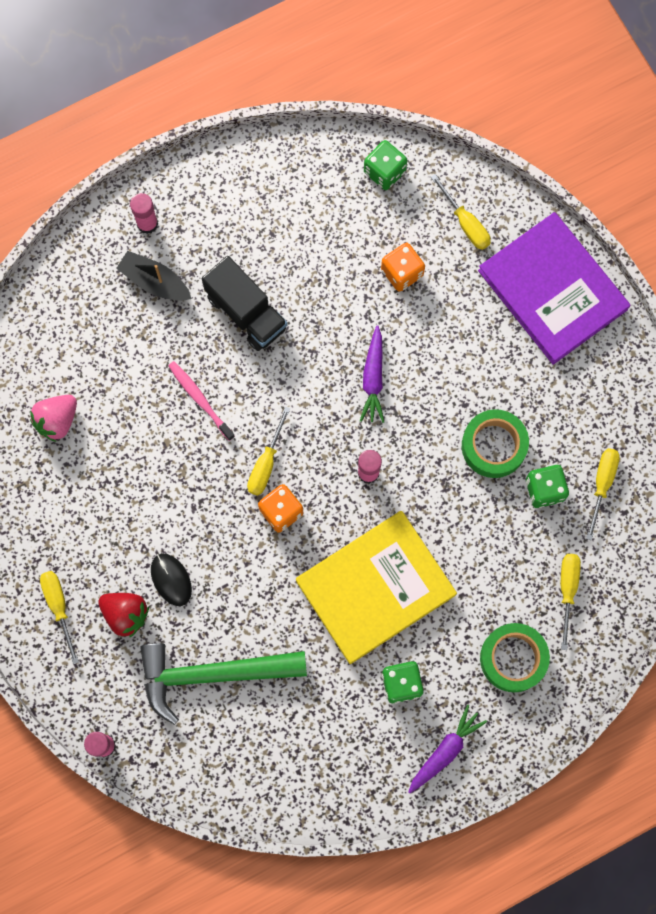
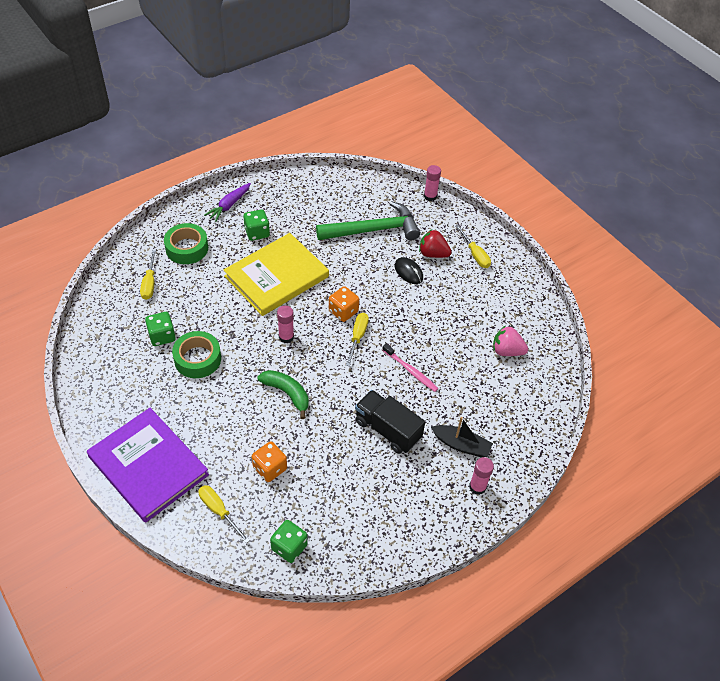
camera: 170 degrees right, 25 degrees down
(57, 420) = (506, 351): pink strawberry -> pink strawberry turned 105 degrees counterclockwise
(373, 379) = (287, 393): purple carrot -> green banana
(602, 484) = (121, 342): yellow screwdriver -> none

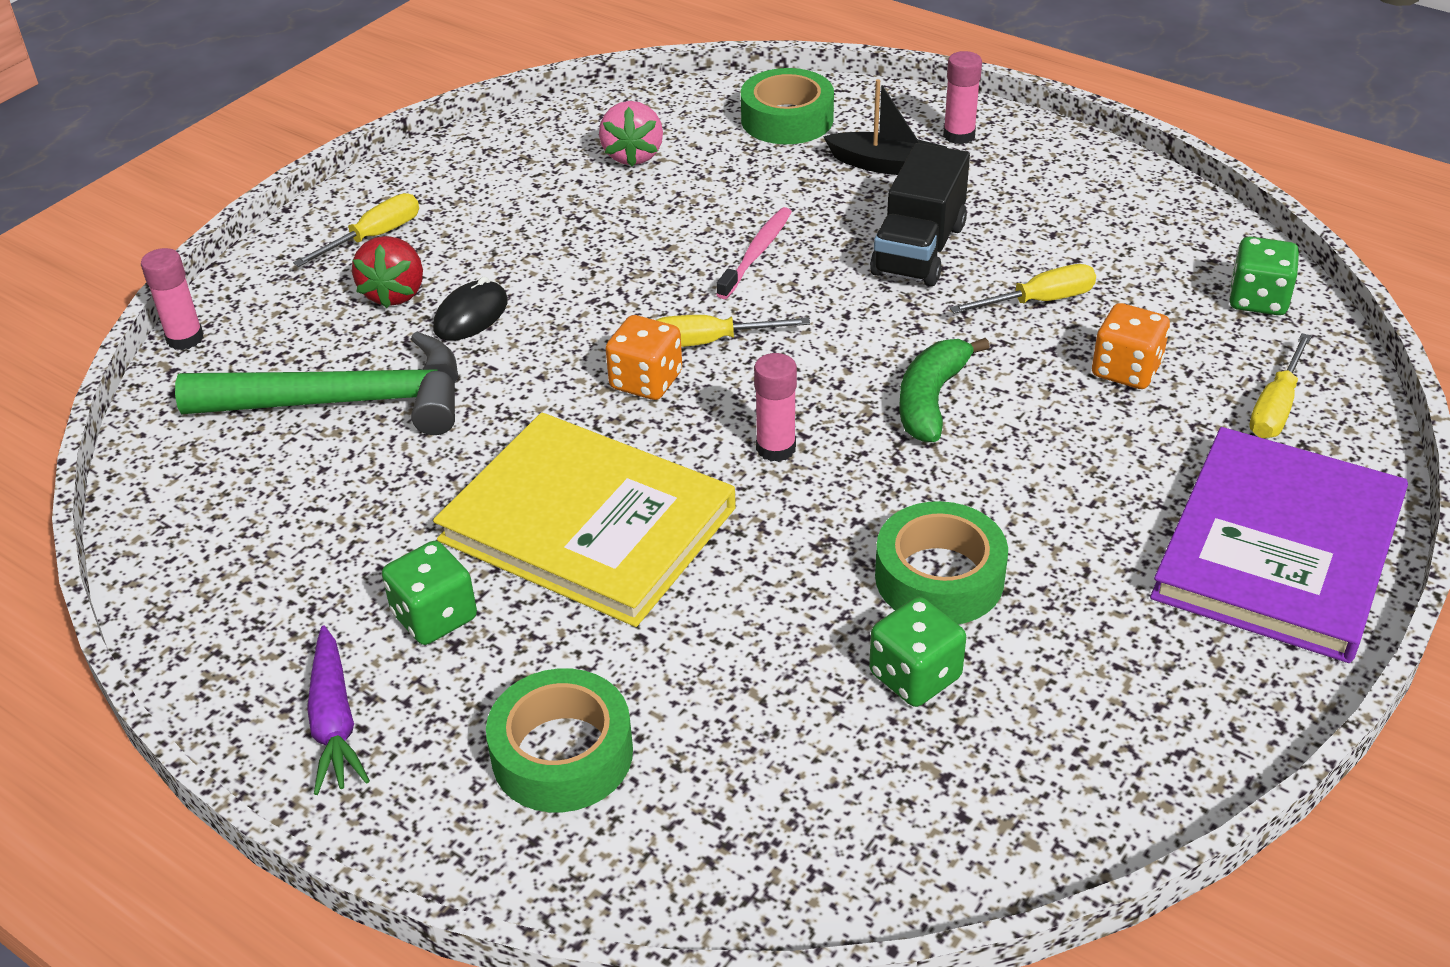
camera: 105 degrees left, 10 degrees down
(149, 283) = (745, 785): yellow screwdriver -> yellow screwdriver (1038, 301)
(229, 205) = (334, 722): purple carrot -> purple carrot turned 60 degrees clockwise
(373, 230) = (345, 402): green hammer -> green hammer turned 120 degrees clockwise
(461, 445) = (887, 165): black boat -> black boat turned 105 degrees clockwise
(518, 419) = (787, 119): none -> green tape

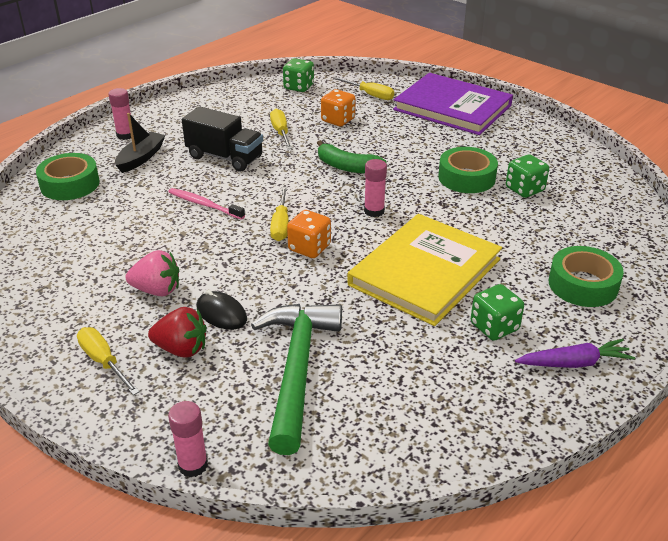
camera: 85 degrees left, 5 degrees down
(633, 155) = (71, 242): pink strawberry -> pink strawberry (157, 290)

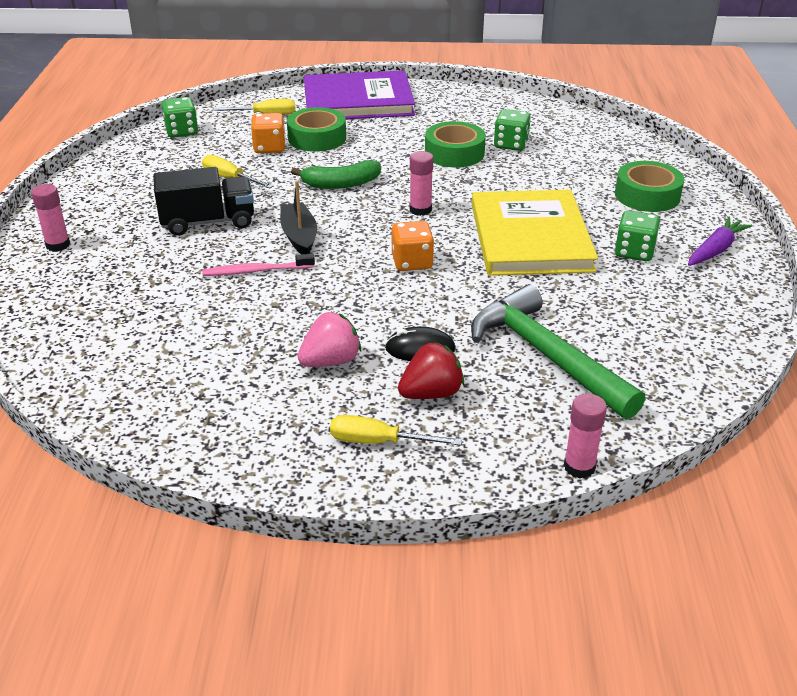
camera: 40 degrees left, 0 degrees up
(70, 184) = (71, 316): green tape -> green tape (317, 138)
(141, 158) = (115, 259): black boat -> black boat (299, 236)
(281, 225) = (357, 255): yellow screwdriver -> none

